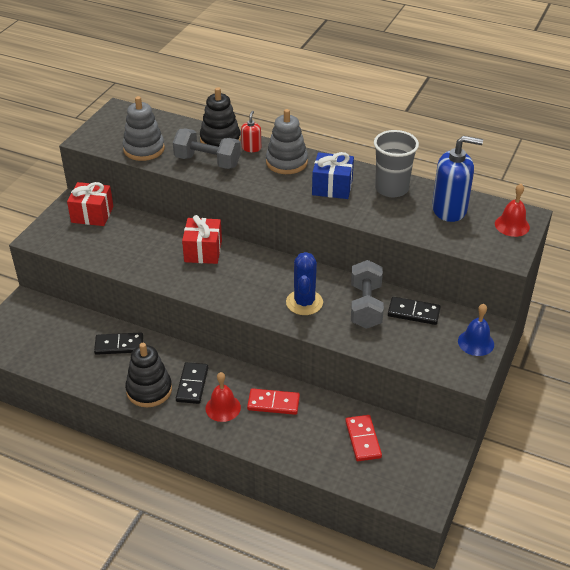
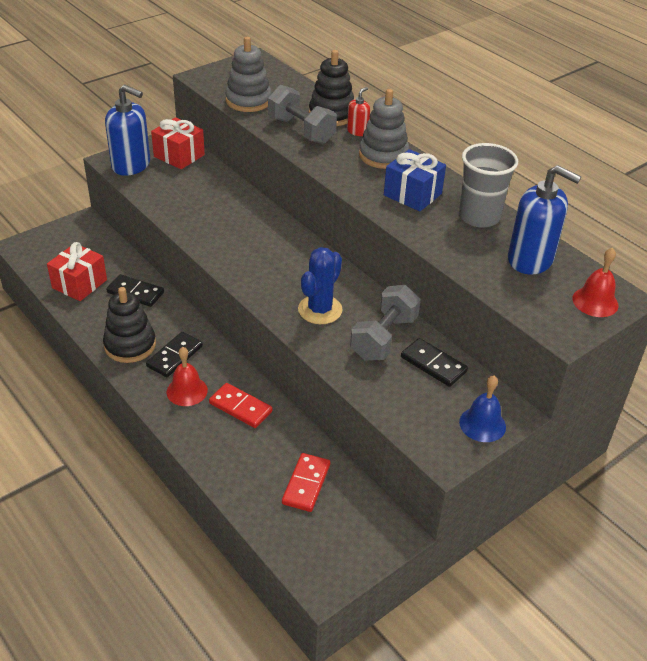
camera: 25 degrees right, 0 degrees up
(58, 237) = (131, 165): none -> blue soap dispenser
(203, 251) = (256, 224): red gift -> red gift (79, 284)

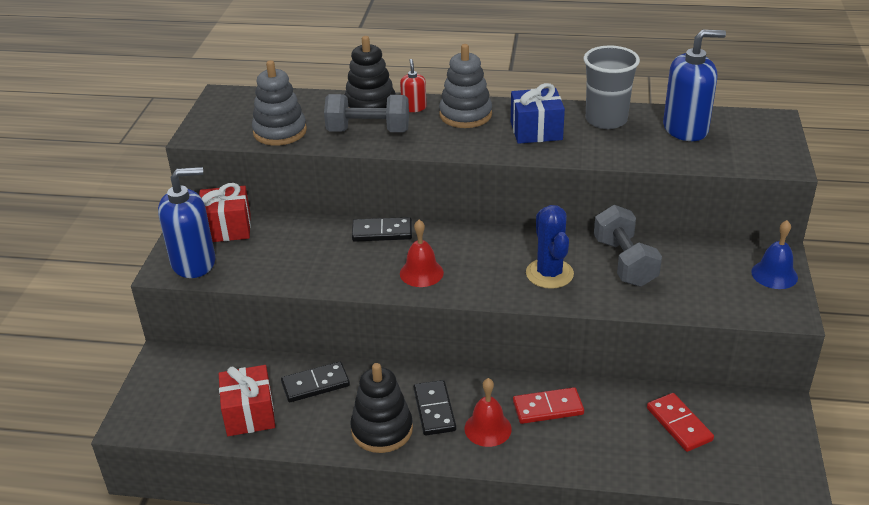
camera: 40 degrees left, 5 degrees down
(433, 364) = (684, 257): black domino -> black domino (382, 232)
(595, 302) = (765, 132): red bell -> red bell (421, 273)

